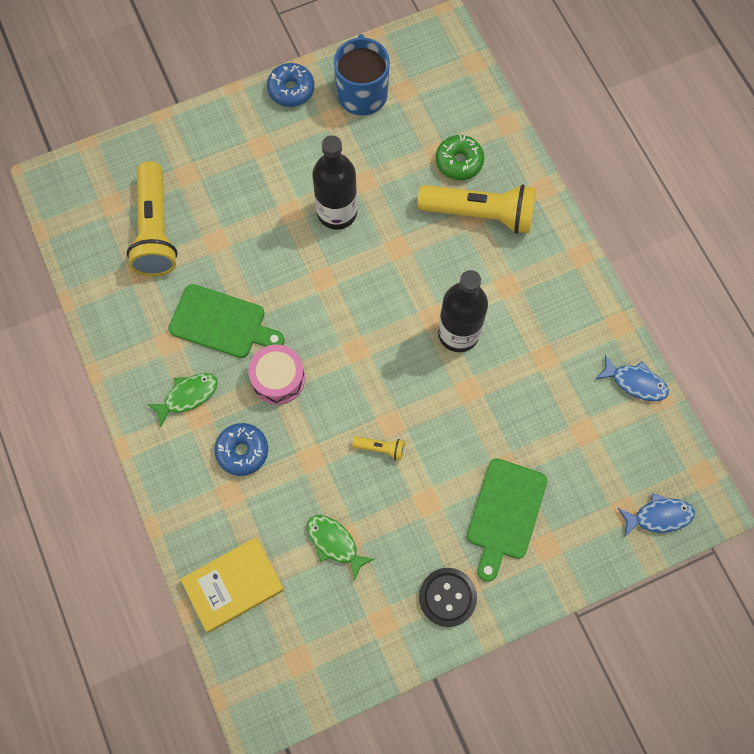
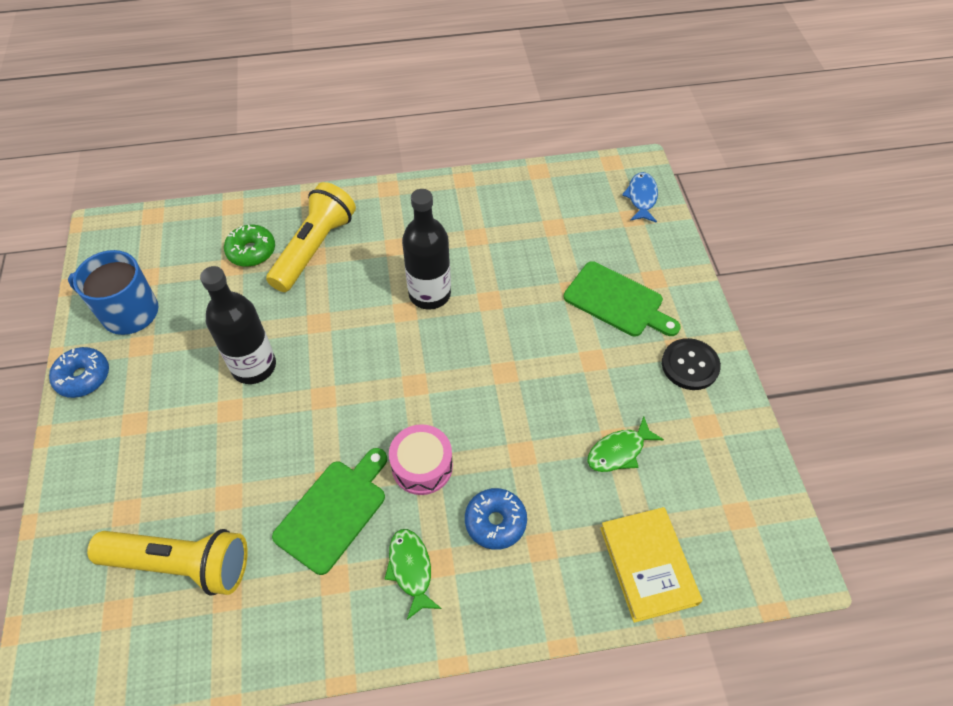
camera: 75 degrees left, 15 degrees down
(380, 448) = (528, 386): yellow flashlight -> none
(635, 382) = (520, 182): blue fish -> none

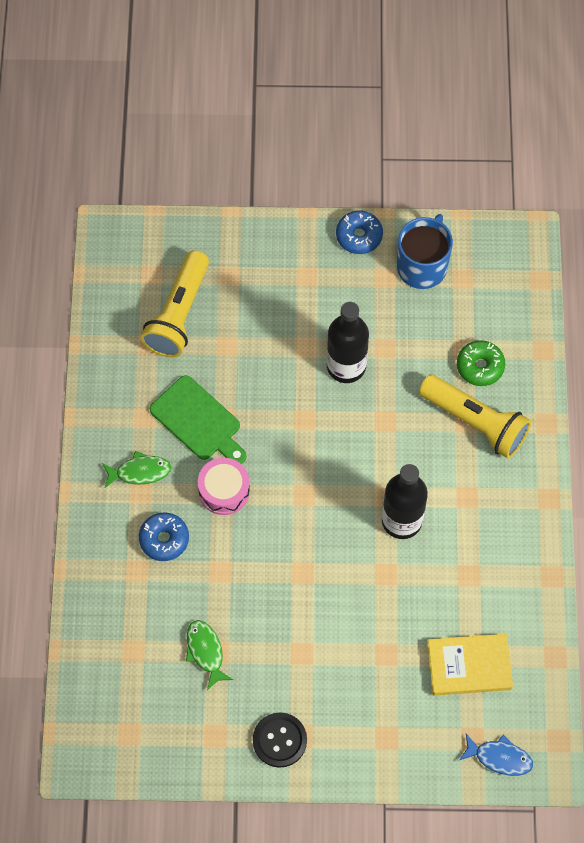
camera: 100 degrees right, 10 degrees up
(617, 301) = (364, 694): green cutting board -> none
(648, 565) = (104, 647): yellow book -> yellow book (469, 666)

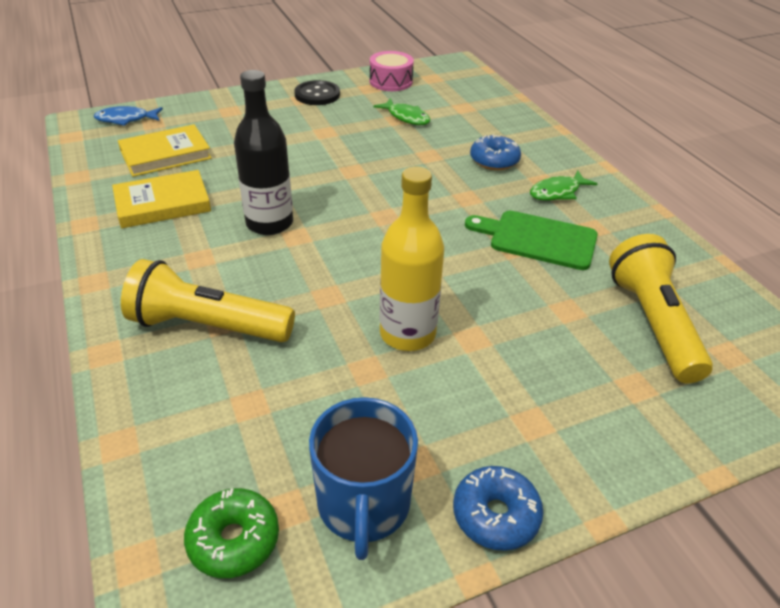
camera: 155 degrees right, 25 degrees down
(224, 491) = (467, 200): pink drum -> pink drum (391, 81)
(346, 366) = (407, 333): black bottle -> yellow bottle
(480, 366) = (218, 389): green donut -> green donut (234, 540)
(484, 582) = (163, 204): none -> yellow book

